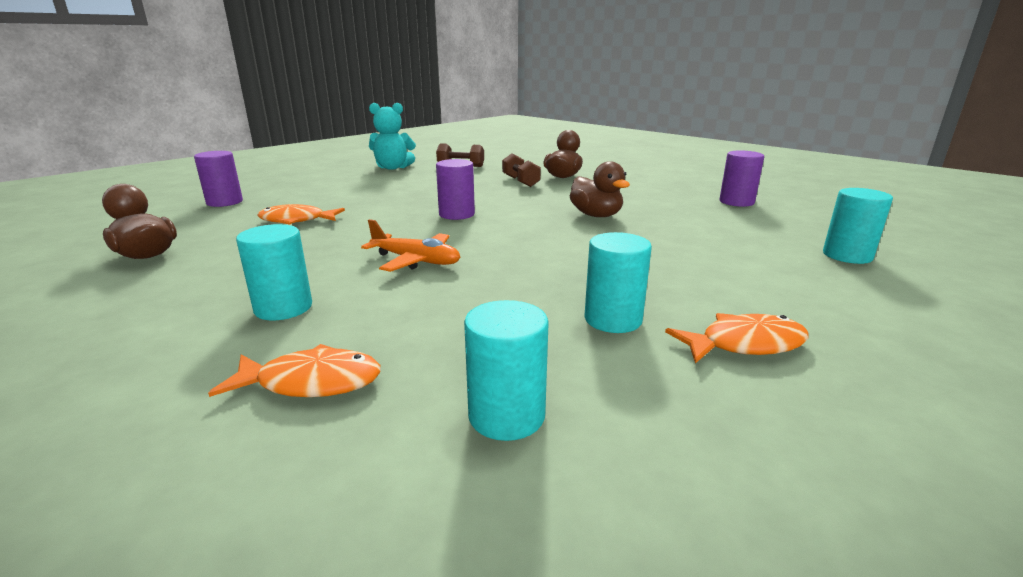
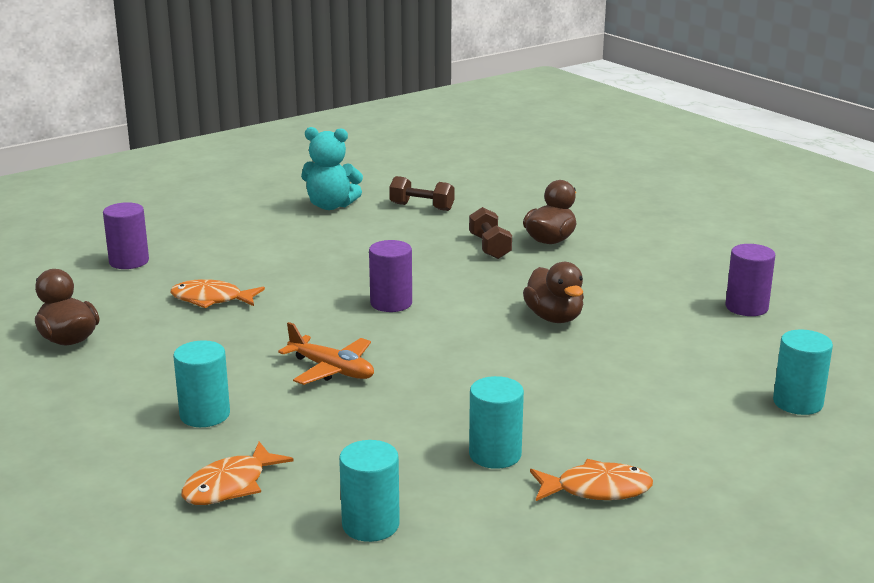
camera: 10 degrees right, 0 degrees up
(311, 382) = (230, 485): orange fish -> orange fish turned 120 degrees clockwise

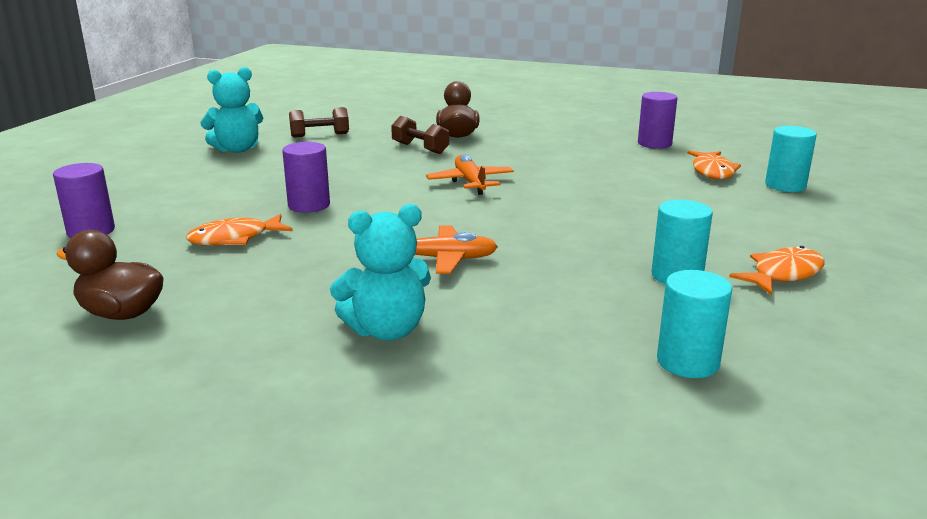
camera: 35 degrees left, 0 degrees up
(205, 415) = (387, 330): turquoise cylinder -> turquoise teddy bear
(230, 485) = (515, 380): orange fish -> orange fish (712, 171)
(391, 303) = (408, 200): purple cylinder -> purple cylinder (309, 205)
(474, 300) = (470, 182): none -> orange plane
(554, 318) = (548, 179): brown duck -> none

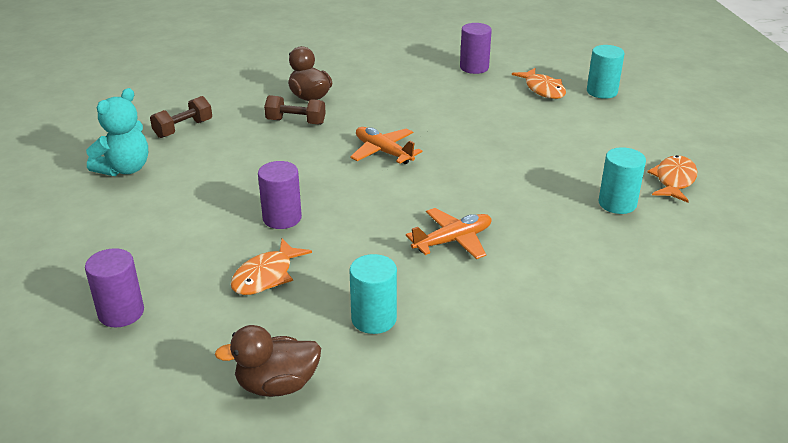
camera: 30 degrees left, 10 degrees up
(387, 330) = (491, 321): turquoise teddy bear -> none
(688, 362) = (690, 275): turquoise cylinder -> turquoise cylinder (374, 319)

